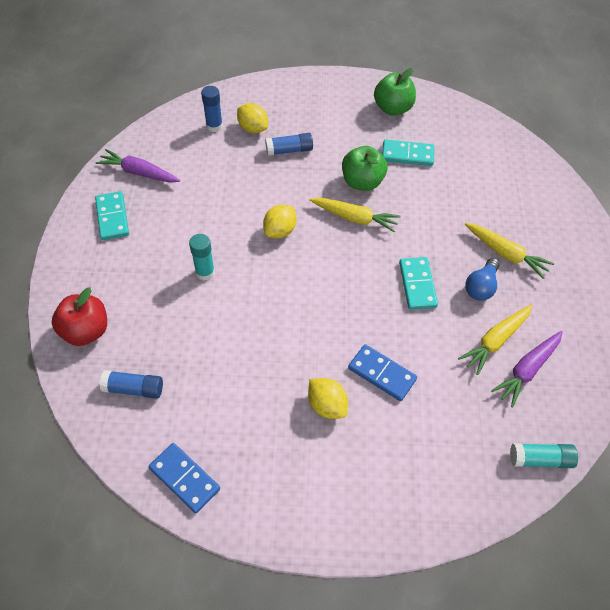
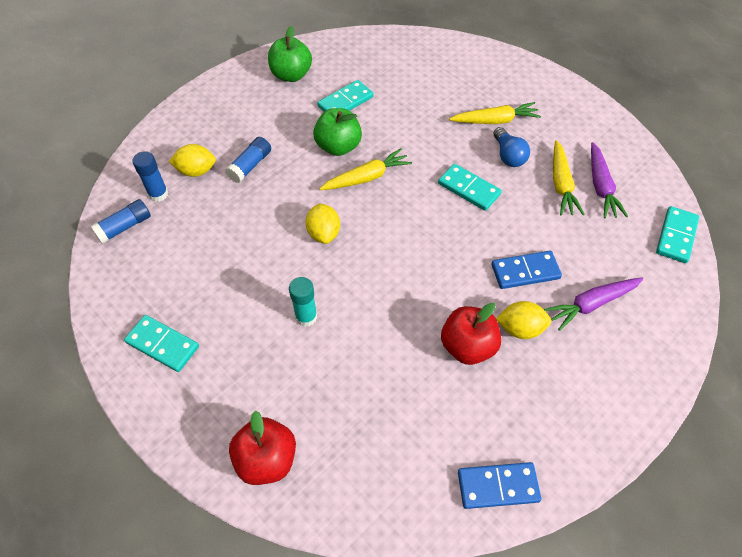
camera: 45 degrees left, 0 degrees up
(134, 389) = (370, 463): blue glue stick -> blue glue stick (124, 227)
(139, 173) = (137, 286): purple carrot -> purple carrot (591, 304)
(277, 382) = (467, 346): none -> red apple
(540, 459) = (676, 236): turquoise glue stick -> turquoise domino

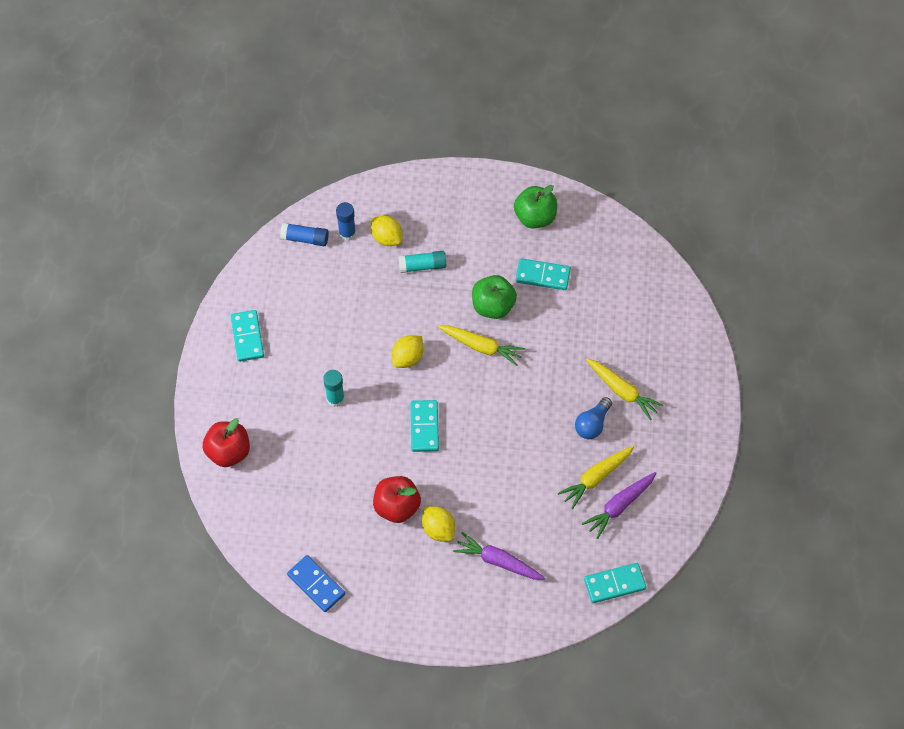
camera: 50 degrees right, 5 degrees up
(250, 166) = (422, 266): blue glue stick -> turquoise glue stick
(469, 189) = (533, 420): turquoise domino -> turquoise domino (424, 427)
(525, 271) = (489, 503): blue domino -> none

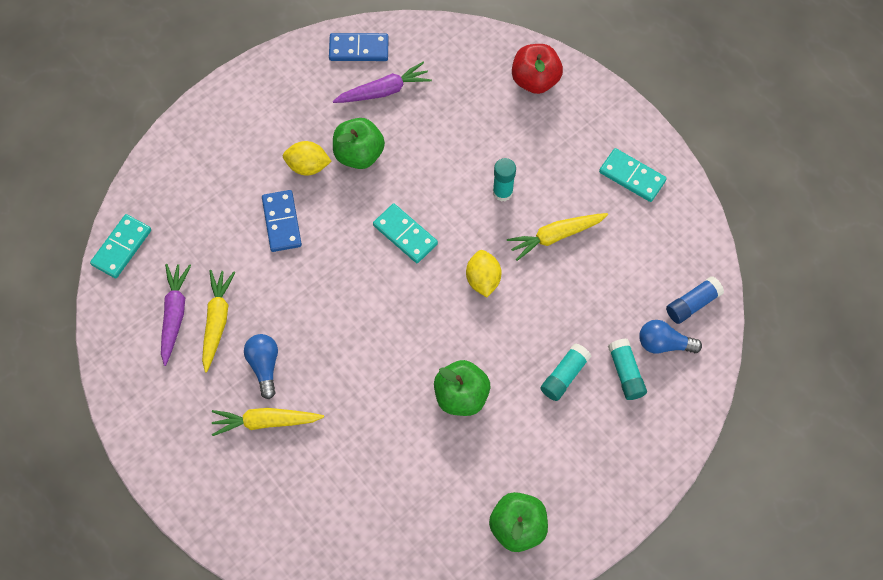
camera: 135 degrees right, 5 degrees up
(347, 233) = (664, 344): blue glue stick -> blue light bulb
(387, 238) = (625, 373): yellow lemon -> turquoise glue stick
(397, 507) = (359, 154): red apple -> green apple
(481, 347) = (431, 348): yellow carrot -> yellow carrot (555, 236)
(493, 506) = (282, 222): none -> blue domino
(498, 561) = (235, 183): purple carrot -> purple carrot (384, 90)
(542, 276) = (448, 470): turquoise domino -> none

